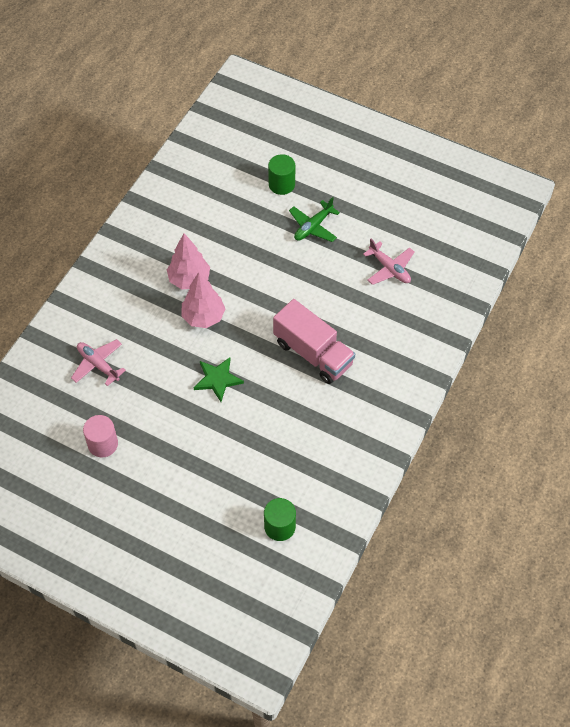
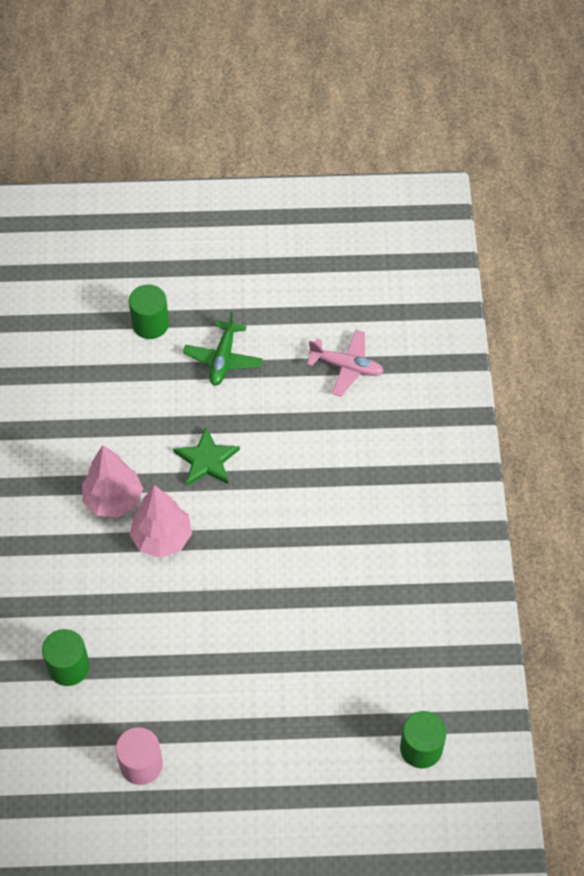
camera: 30 degrees left, 0 degrees up
(98, 364) = (69, 667): pink plane -> green cylinder
(217, 379) = (230, 608): green star -> green star (206, 460)
(313, 353) = (324, 516): pink truck -> none

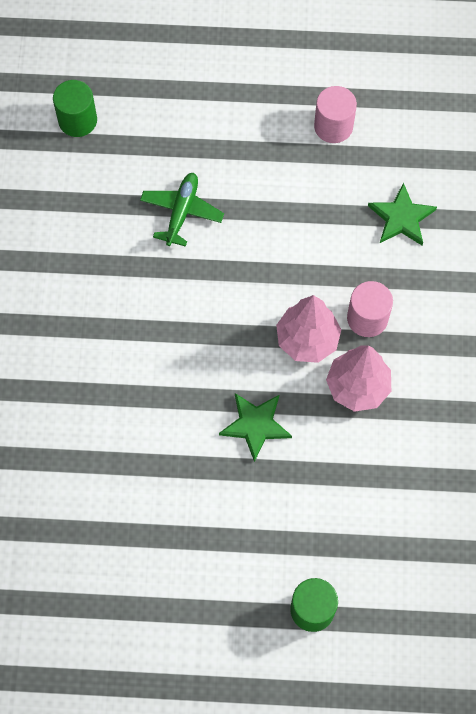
camera: 175 degrees left, 10 degrees up
(69, 667) = (401, 218): green cylinder -> green star
(104, 563) = (367, 318): none -> pink cylinder
(223, 359) = (229, 553): green plane -> green plane (181, 212)
(346, 367) = (87, 530): pink plane -> none

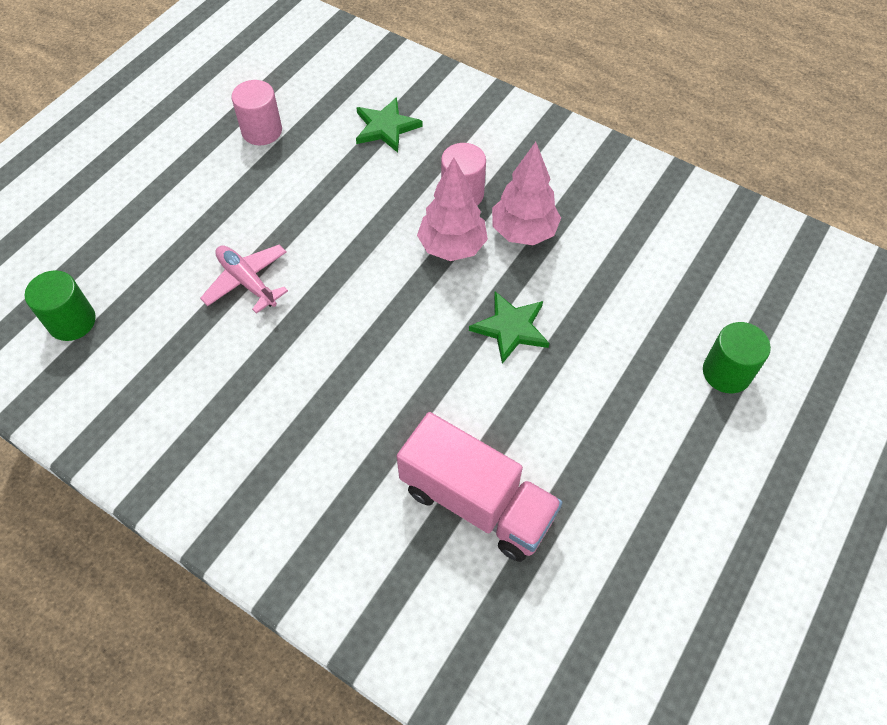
camera: 60 degrees left, 10 degrees down
(94, 476) = (477, 502): none -> pink truck
(181, 212) = (247, 281): green plane -> pink plane

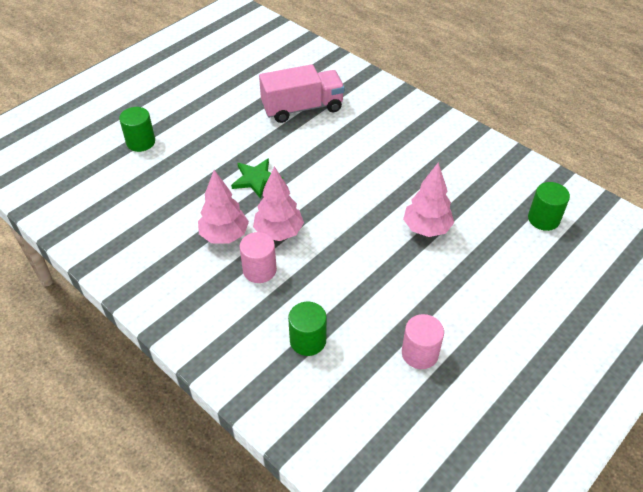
camera: 170 degrees left, 10 degrees down
(247, 281) = (426, 228): pink plane -> pink tree
(386, 127) = (308, 340): green star -> green cylinder
(477, 502) = (302, 108): pink truck -> pink truck turned 120 degrees clockwise

